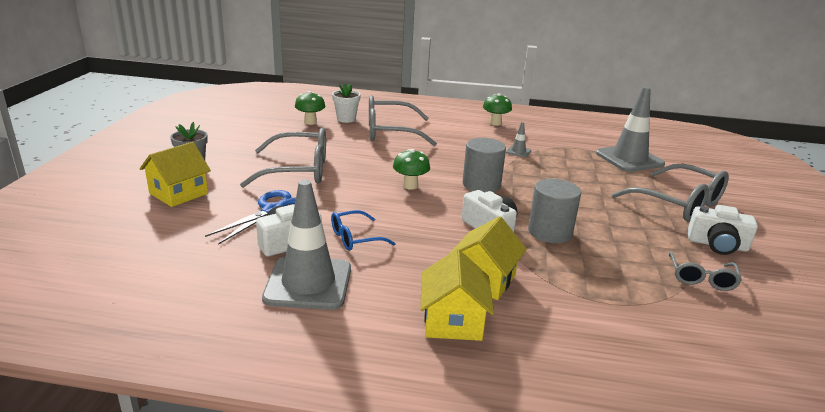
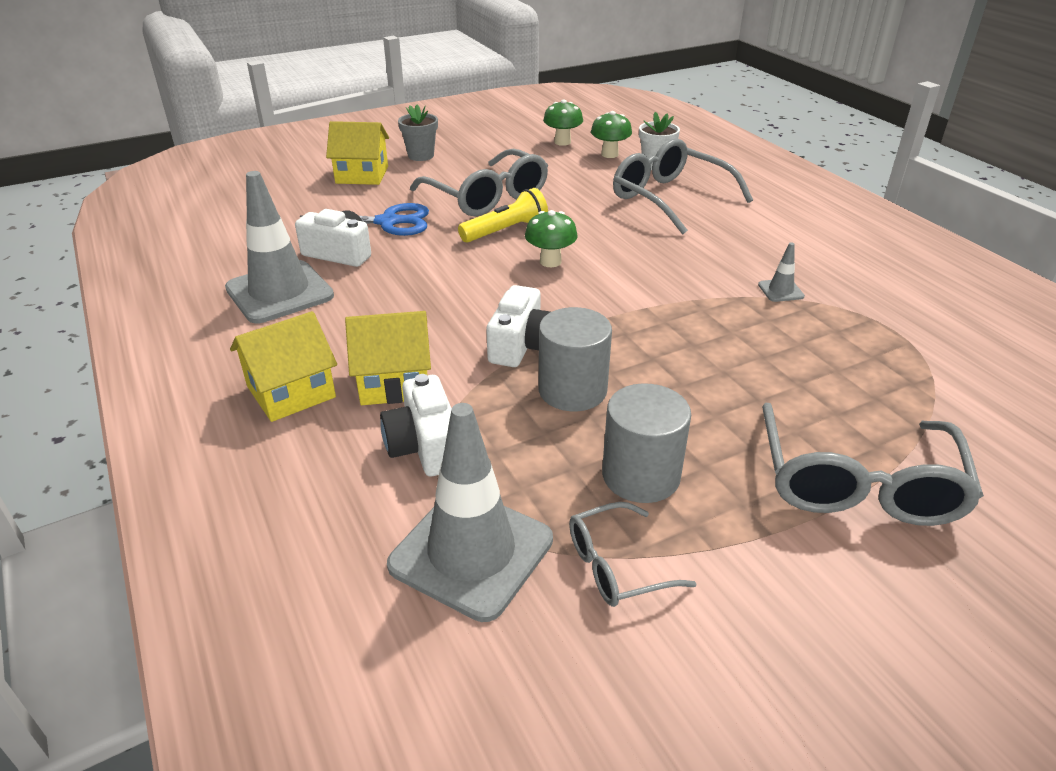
camera: 55 degrees right, 10 degrees up
(352, 182) = (505, 231): none -> yellow flashlight
(355, 238) = (389, 279): blue glasses -> none
(481, 184) = (628, 301): grey cylinder -> grey cylinder (641, 475)
(495, 123) = (843, 244): green mushroom -> green mushroom (562, 142)
(629, 159) = (949, 388): grey traffic cone -> grey traffic cone (471, 552)
(717, 245) = (761, 562): white camera -> white camera (425, 446)

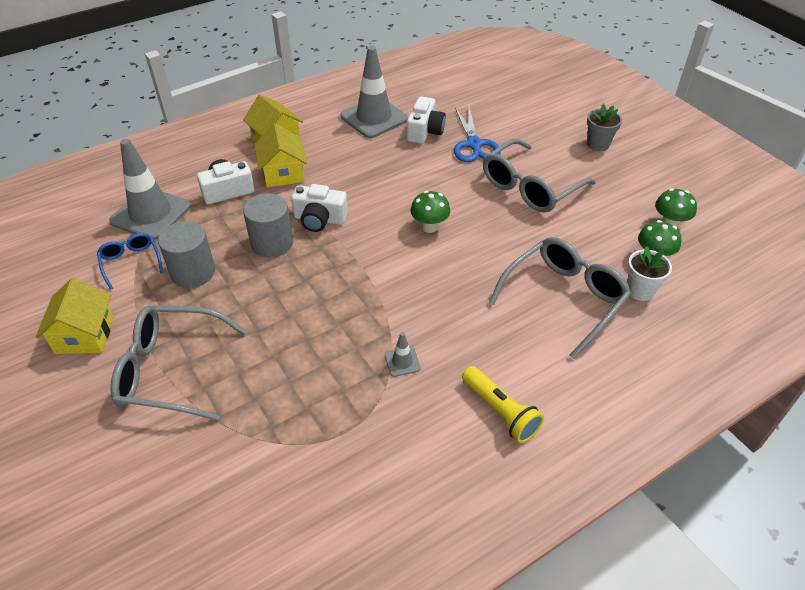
camera: 85 degrees right, 10 degrees up
(362, 175) = (549, 121): yellow house -> yellow house (85, 335)
(505, 231) = (473, 201): yellow flashlight -> yellow flashlight (500, 411)
(616, 566) = (131, 262): grey glasses -> blue glasses

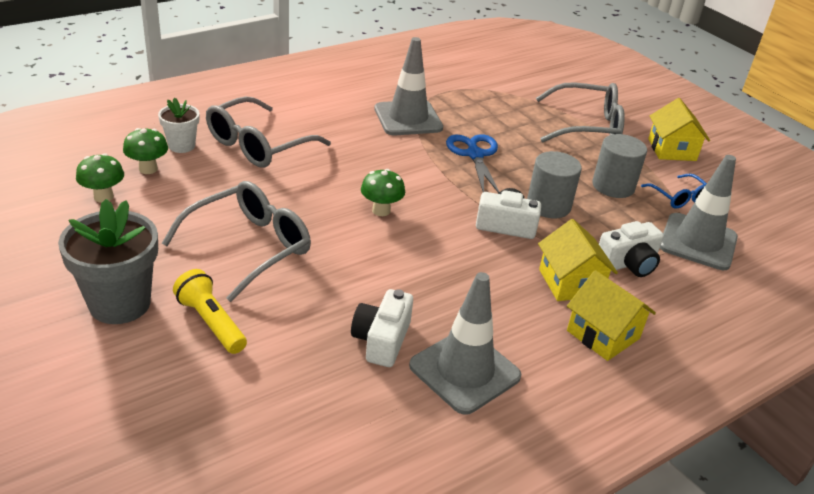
camera: 175 degrees right, 10 degrees down
(402, 362) = (408, 118): grey traffic cone -> grey traffic cone, size x2.37
(474, 144) = (309, 313): blue scissors -> blue scissors (475, 155)
(500, 411) = (335, 91): yellow flashlight -> yellow flashlight (211, 323)
(598, 144) = (120, 303): grey flower pot -> grey flower pot, size x1.78

